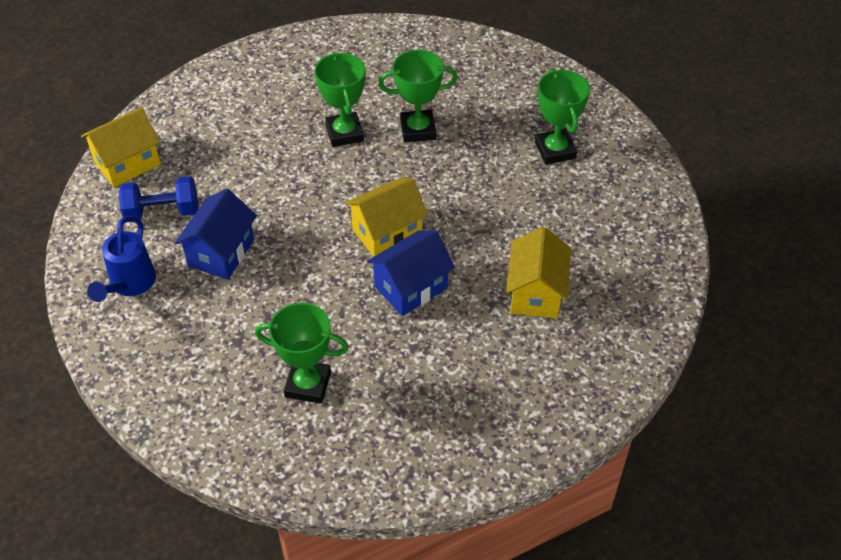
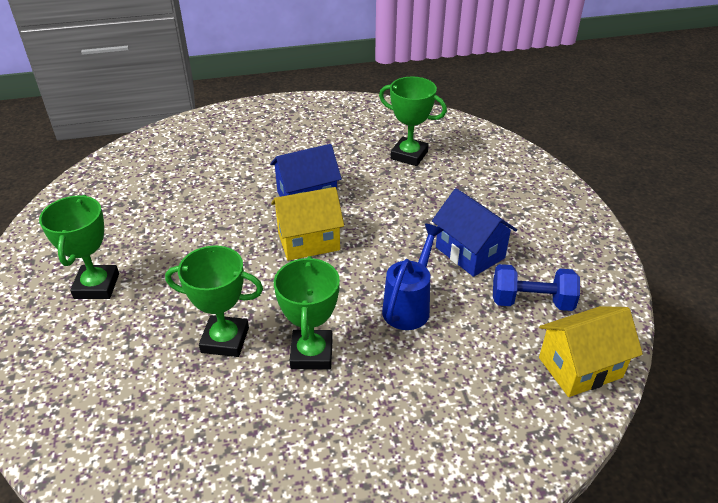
camera: 165 degrees left, 10 degrees down
(129, 285) = (557, 241): blue watering can -> blue watering can (409, 305)
(221, 253) = (470, 252): blue house -> blue house turned 75 degrees counterclockwise
(536, 293) = (209, 178): yellow house -> none

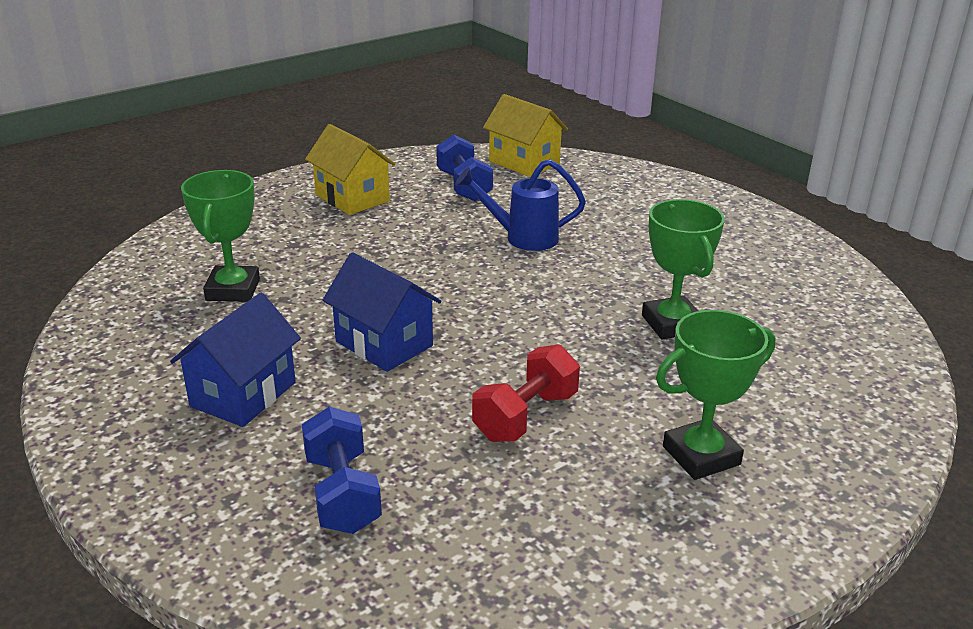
camera: 115 degrees left, 10 degrees down
(193, 230) = (525, 416): none -> red dumbbell
(195, 159) = (342, 493): none -> blue dumbbell
(308, 241) = (473, 318): yellow house -> yellow house (352, 198)
(311, 353) = (634, 272): green trophy -> none
(470, 252) = (415, 221): blue house -> blue house (243, 394)

